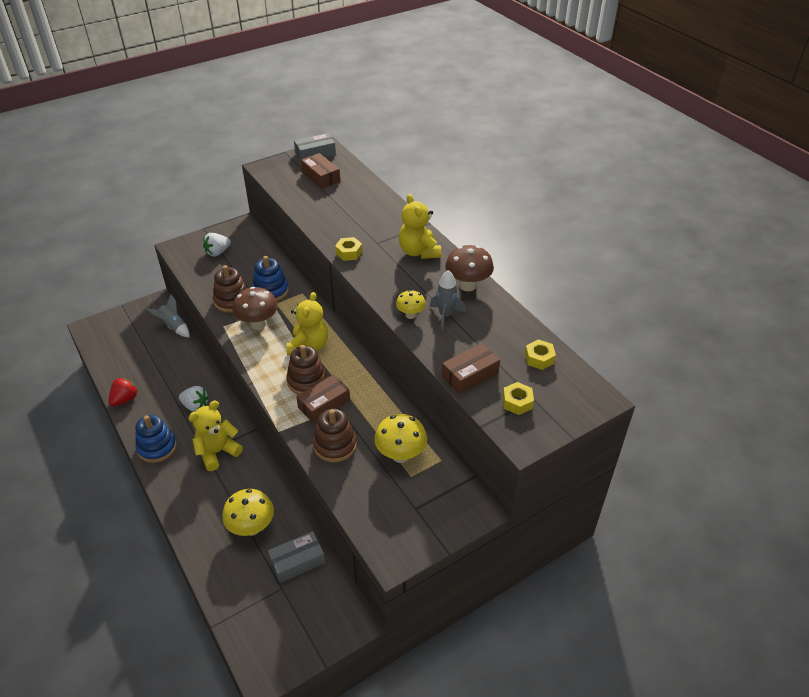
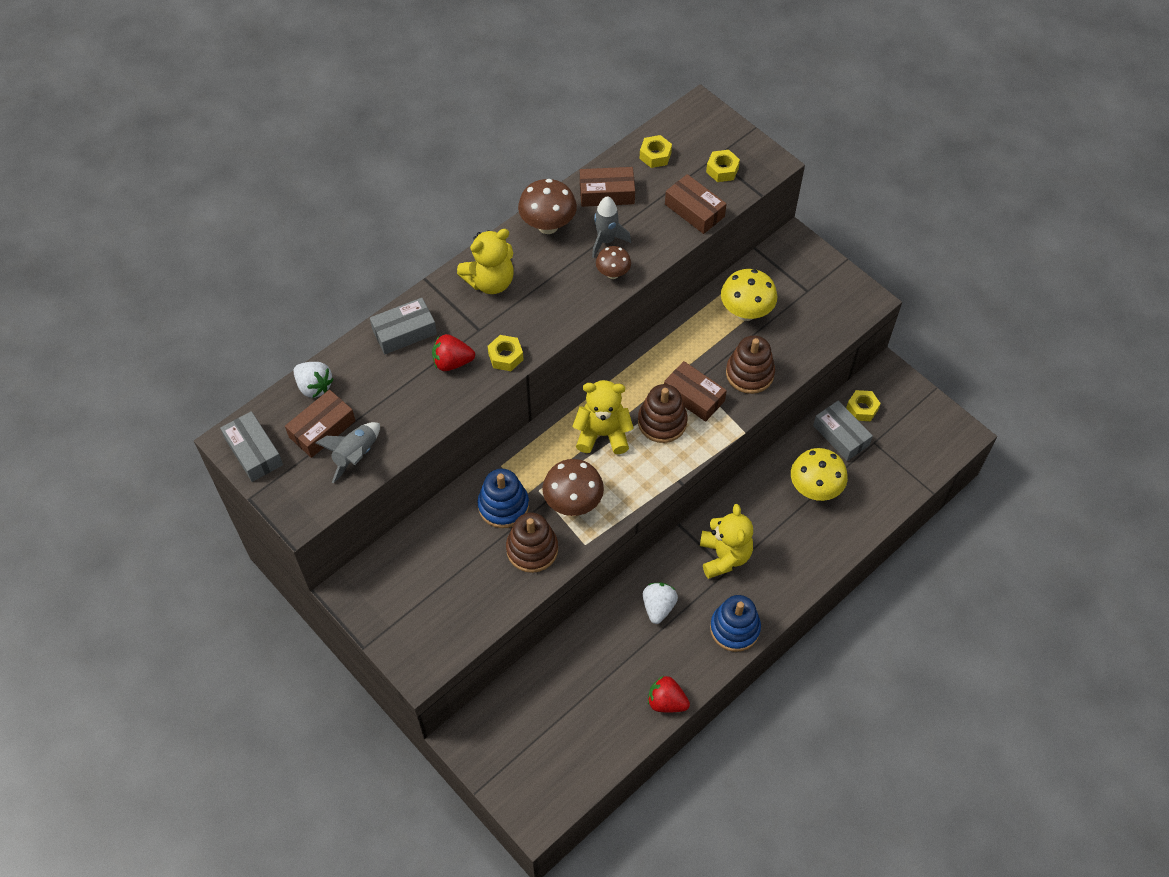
camera: 100 degrees left, 15 degrees up
(173, 327) = (513, 692): grey rocket -> grey rocket (355, 455)
(217, 252) = (424, 604): white strawberry -> white strawberry (314, 386)
(217, 452) = (724, 556): yellow teddy bear -> yellow teddy bear turned 135 degrees counterclockwise
(320, 587) = (862, 409): none -> yellow nut
(352, 229) = (452, 362): none -> red strawberry
(385, 211) = (404, 332): none -> grey box
(410, 315) = (613, 274): yellow mushroom -> brown mushroom
(497, 322) = (607, 193): none -> brown box

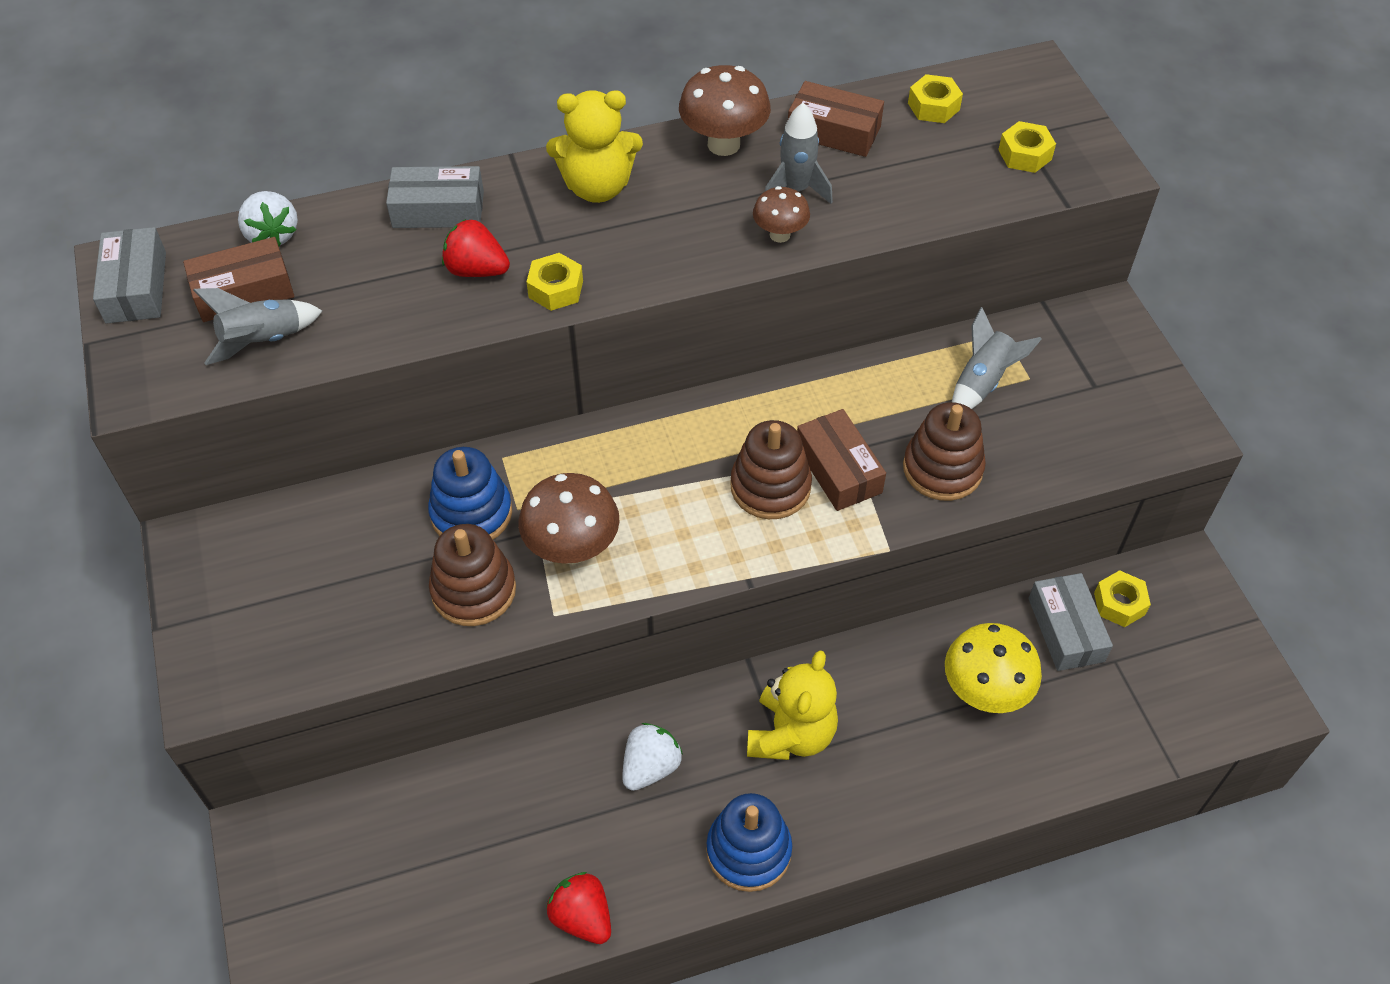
camera: 25 degrees right, 5 degrees down
(602, 434) = (673, 470): yellow teddy bear -> none
(694, 210) = (952, 193): brown box -> none
(746, 312) = (982, 382): yellow mushroom -> grey rocket

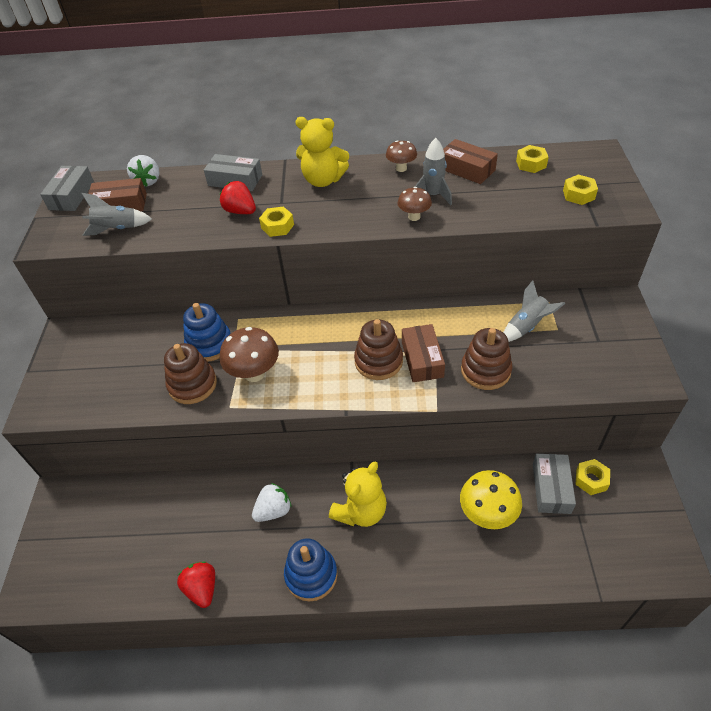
camera: 20 degrees right, 5 degrees down
(723, 144) = (401, 168): brown mushroom -> brown mushroom, size x0.60

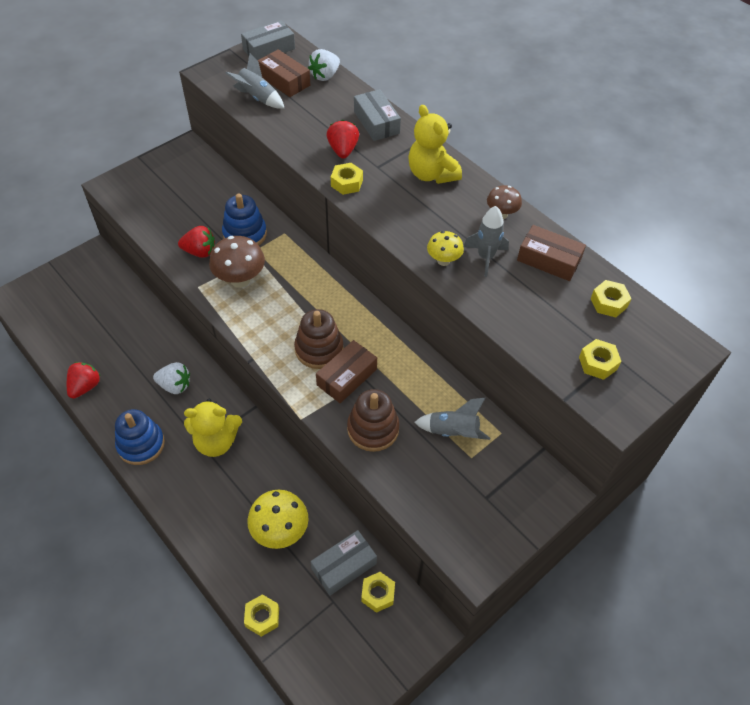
camera: 45 degrees right, 5 degrees up
(192, 385) = (200, 252): brown stacking toy -> red strawberry
(414, 217) = (443, 261): brown mushroom -> yellow mushroom
(466, 169) = (548, 260): brown box -> brown box turned 60 degrees counterclockwise
(559, 575) = (262, 617): none -> yellow nut

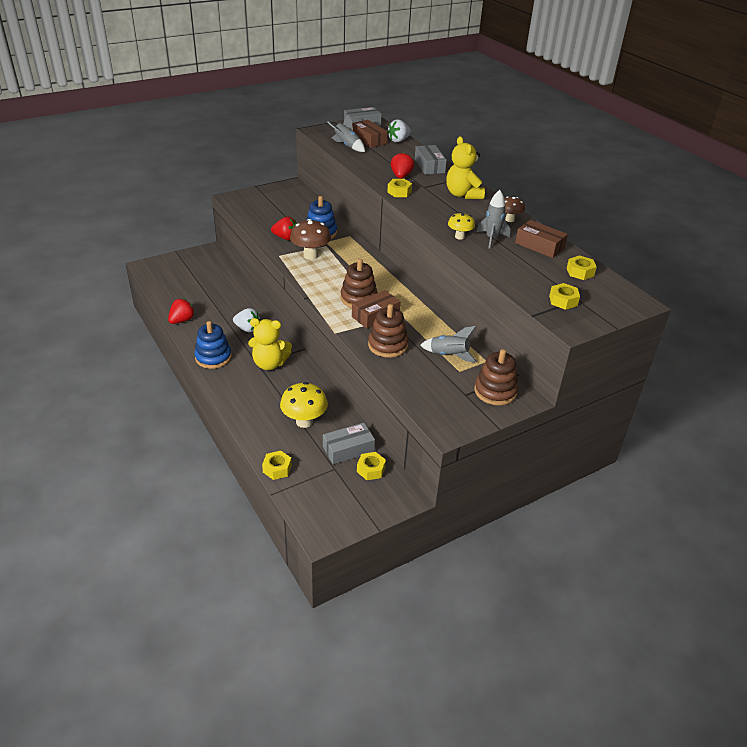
camera: 10 degrees right, 15 degrees down
(521, 485) = (495, 391): none -> brown stacking toy

